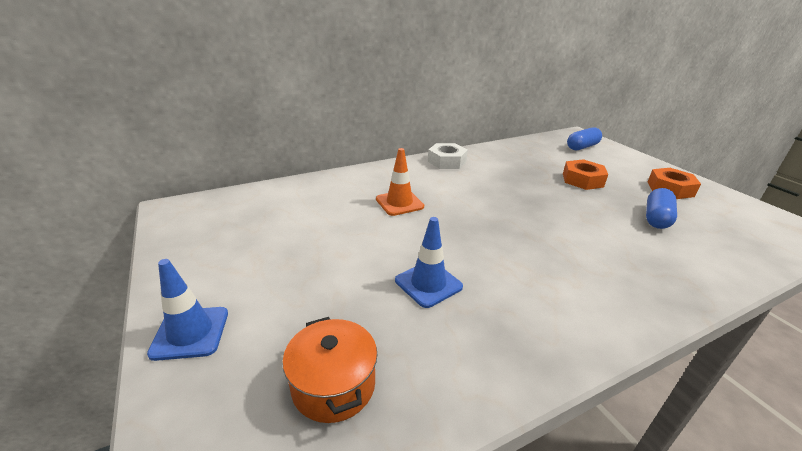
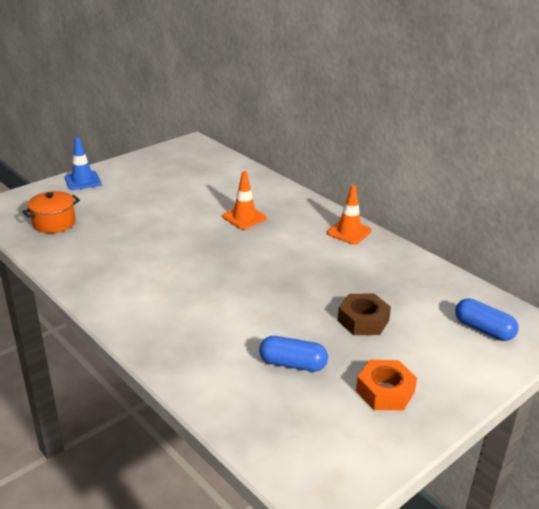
camera: 75 degrees right, 0 degrees up
(428, 283) = (139, 240): blue traffic cone -> none
(447, 161) = (349, 232): white nut -> orange traffic cone
(582, 180) = (363, 320): orange nut -> brown nut

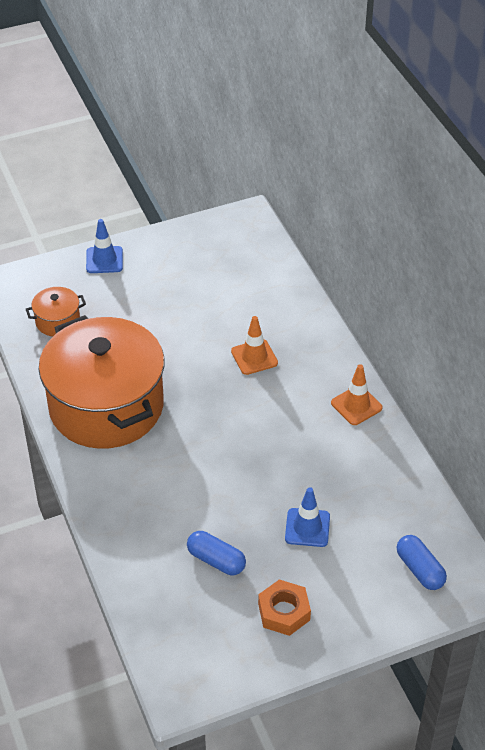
camera: 20 degrees right, 15 degrees up
(125, 271) = (106, 406): none -> orange pot
(363, 320) = (307, 528): brown nut -> blue traffic cone

